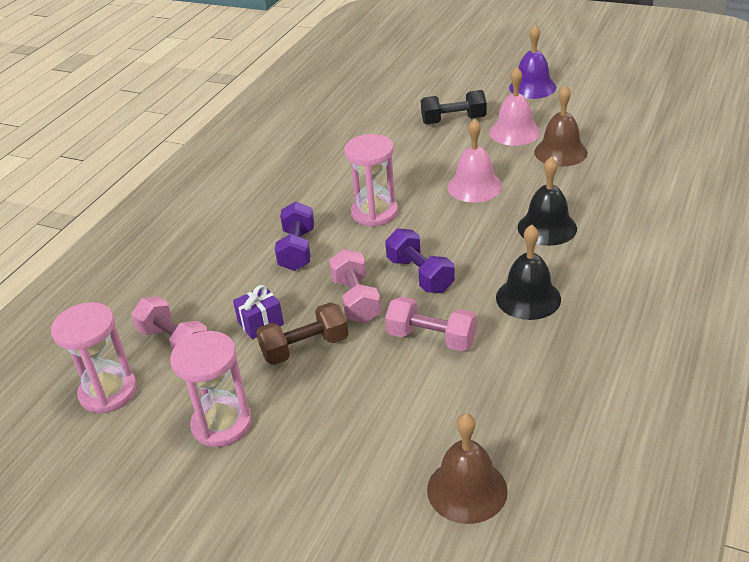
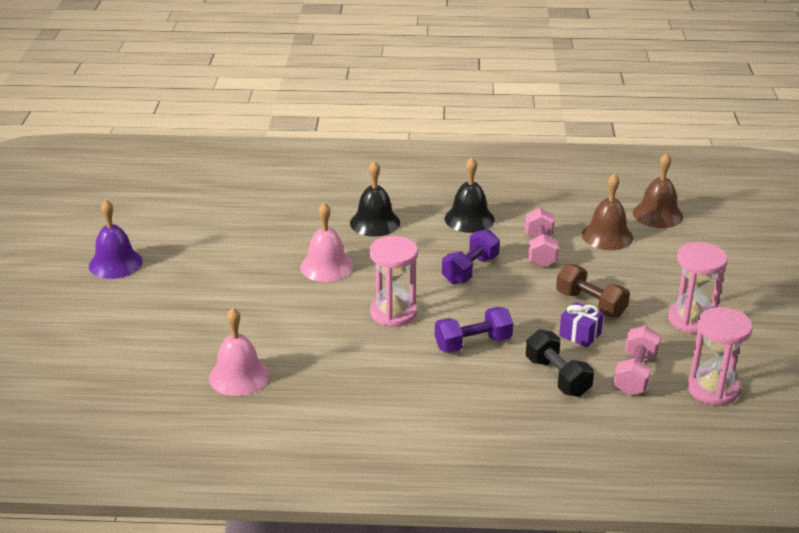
camera: 115 degrees left, 5 degrees down
(356, 300) = (520, 294): pink dumbbell -> none
(453, 120) = (200, 301): black dumbbell -> black dumbbell (557, 377)
(514, 132) = (218, 260): pink bell -> pink bell (239, 376)
(560, 152) = (250, 231): brown bell -> brown bell (607, 236)

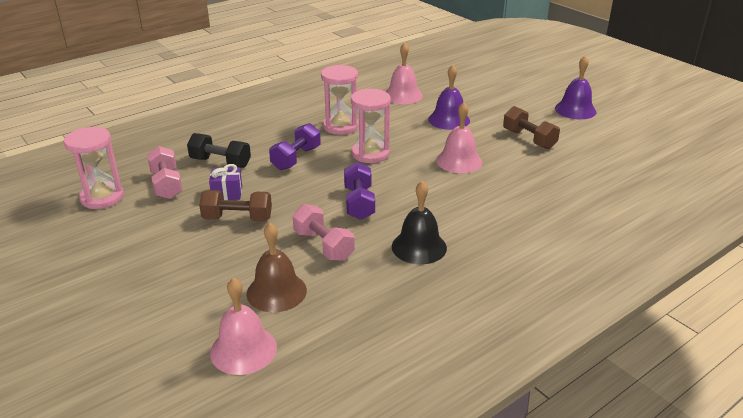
camera: 140 degrees right, 0 degrees up
(225, 256) = (529, 139): none -> brown dumbbell
(253, 314) = (449, 120): none -> purple bell
(375, 222) = (484, 206): black bell -> none
(657, 214) = (243, 349): brown bell -> pink bell
(691, 319) = (142, 242): pink hourglass -> pink hourglass (340, 126)

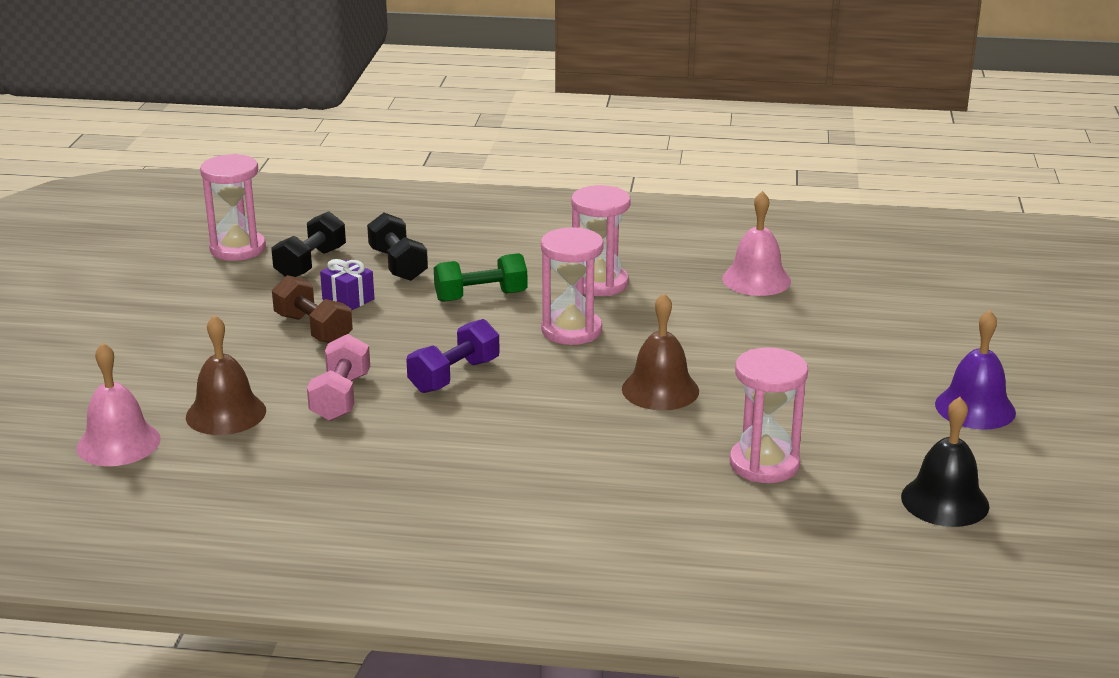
camera: 45 degrees right, 5 degrees down
(167, 185) = (311, 263): pink dumbbell -> black dumbbell
(296, 158) = (481, 296): purple dumbbell -> green dumbbell
(419, 247) = (427, 451): black bell -> black bell (945, 501)
(449, 120) = (753, 336): purple bell -> none
(459, 161) = (660, 390): pink bell -> brown bell
(529, 139) = (812, 410): brown dumbbell -> none
(556, 171) = (764, 464): none -> pink hourglass

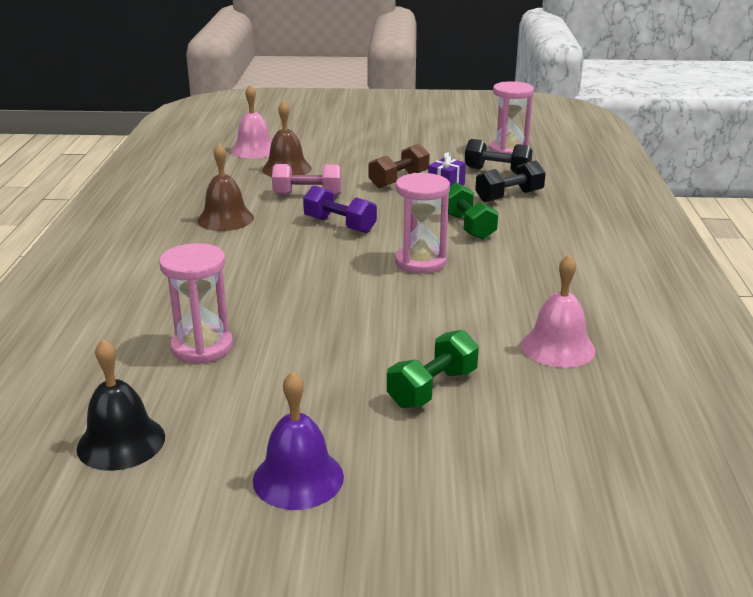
camera: 85 degrees right, 0 degrees up
(599, 283) = (512, 270): pink hourglass -> none
(660, 390) = (325, 300): brown bell -> brown bell (225, 219)
(831, 341) = (432, 388): none -> green dumbbell

